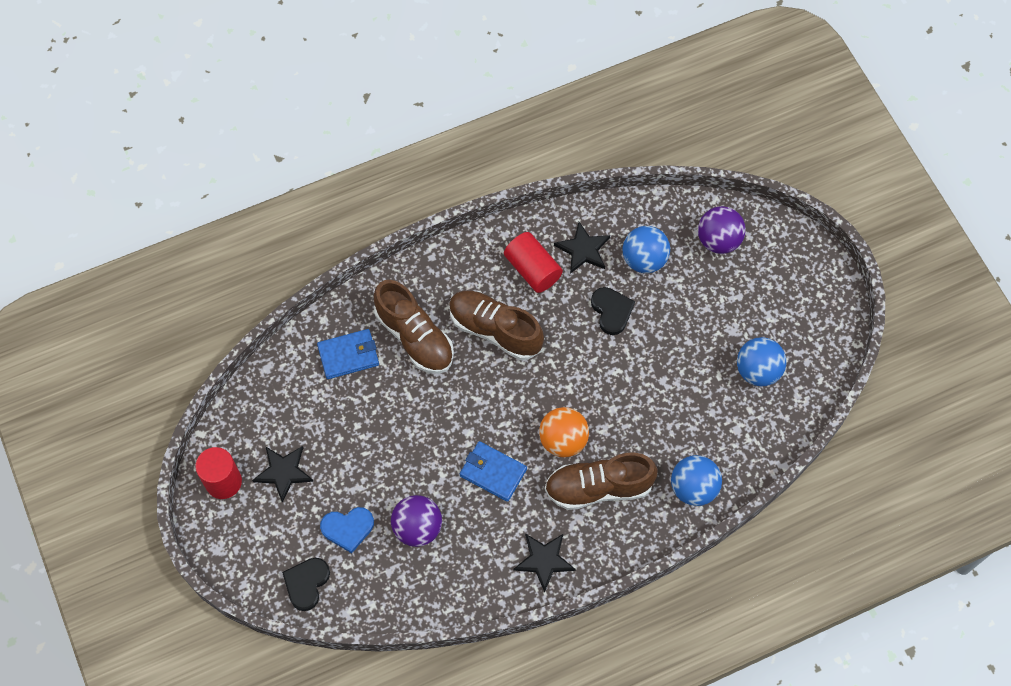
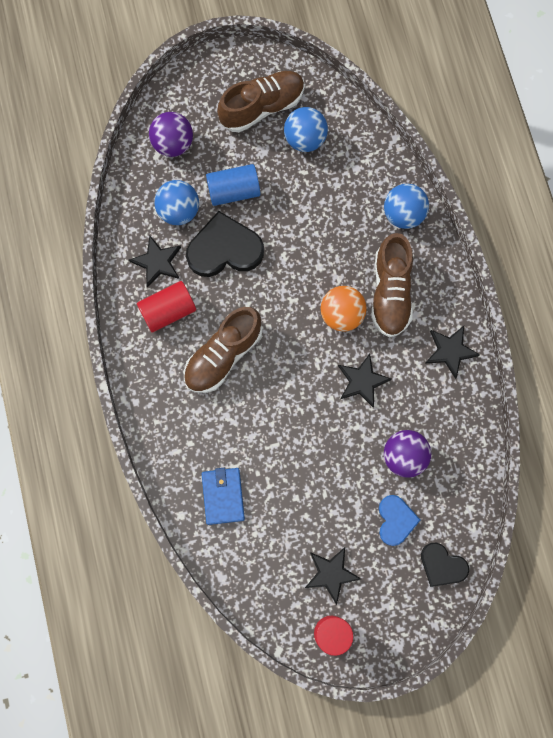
camera: 80 degrees left, 10 degrees up
(415, 337) = (216, 430): brown shoe -> brown shoe (262, 107)
(493, 472) = (362, 381): blue wallet -> black star
(611, 311) = (224, 249): black heart -> black heart, size x1.66
(679, 309) = (233, 191): none -> blue cylinder

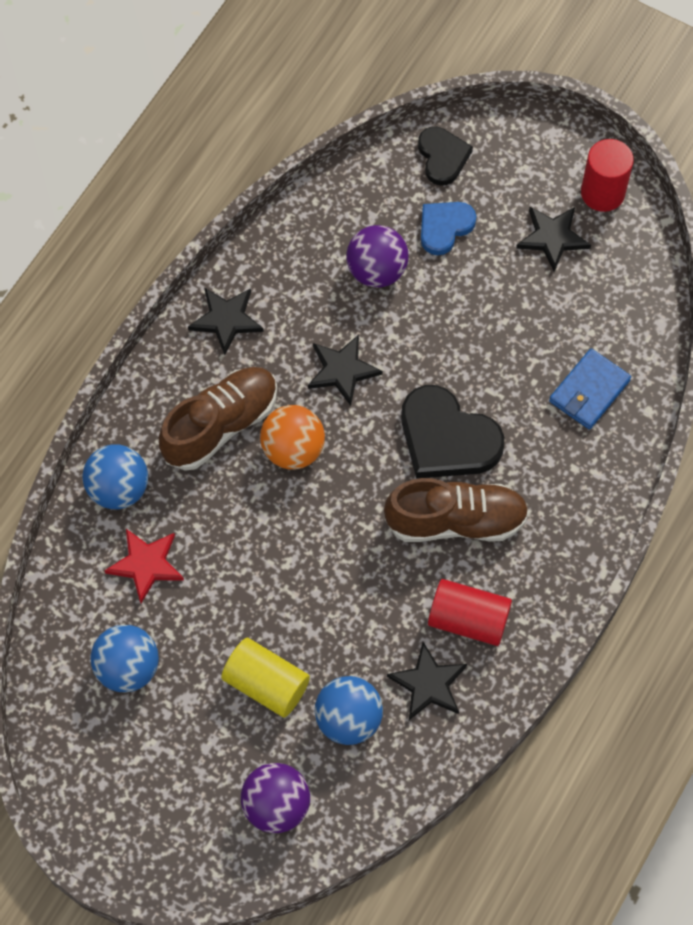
camera: 135 degrees left, 10 degrees down
(224, 249) = (342, 629): black heart -> black heart (447, 438)
(233, 191) = (266, 684): blue cylinder -> yellow cylinder
(262, 107) = (133, 752): brown shoe -> none
(349, 192) = (146, 564): none -> red star

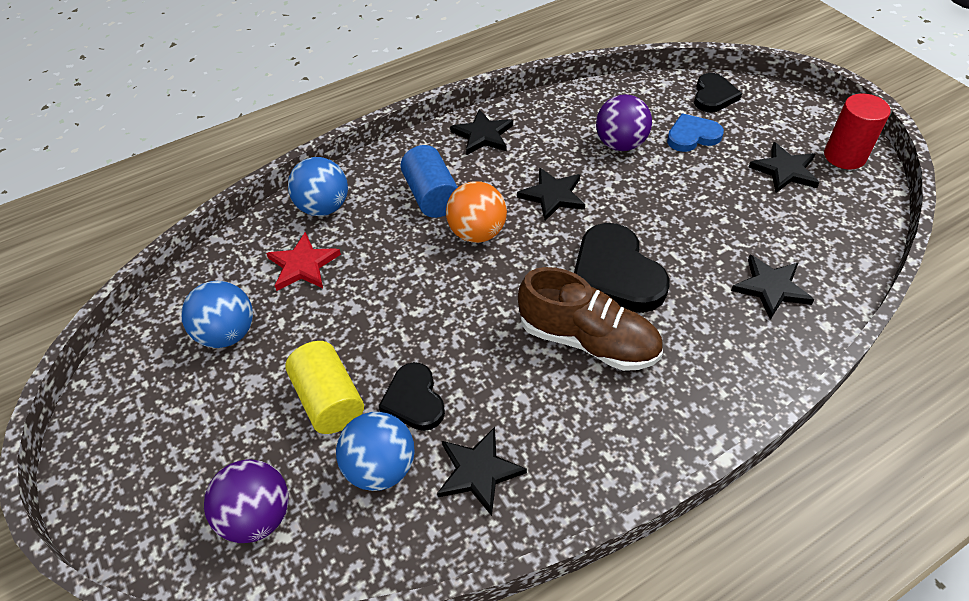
camera: 30 degrees right, 15 degrees down
(221, 425) = (431, 196): brown shoe -> blue cylinder
(339, 649) = (414, 400): none -> black heart
(468, 619) = (552, 430): red cylinder -> none
(589, 391) = (771, 288): blue wallet -> black star

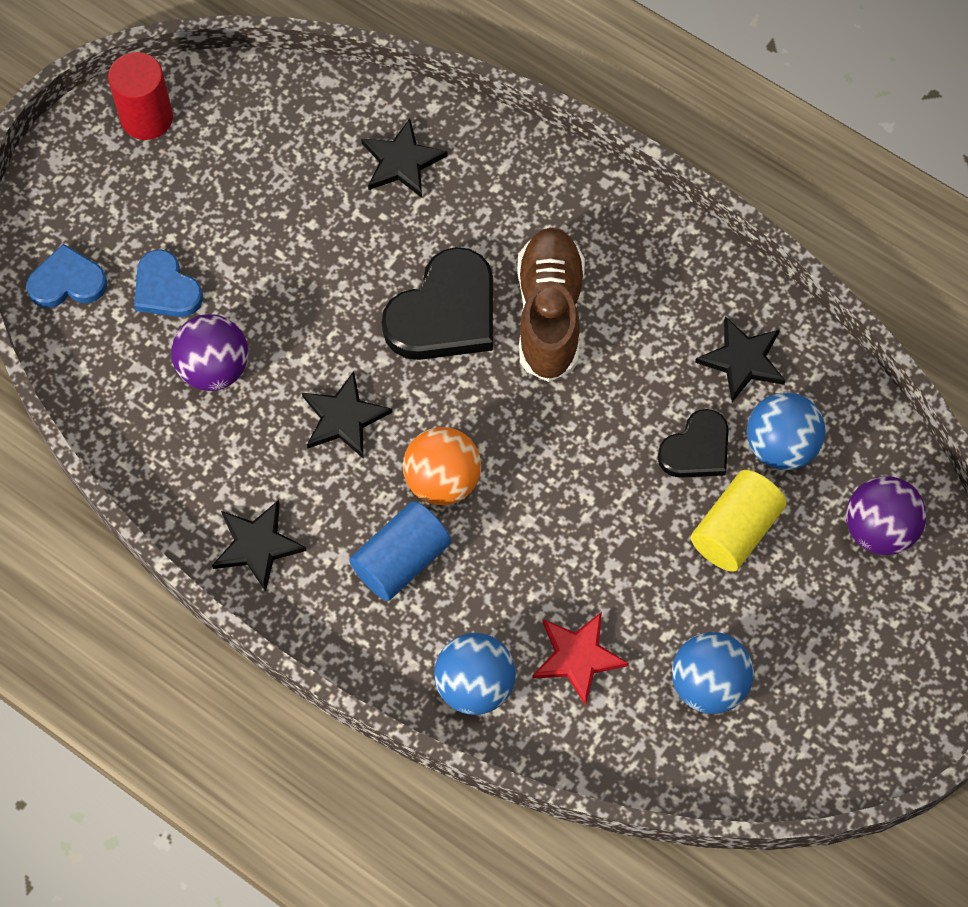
camera: 115 degrees left, 15 degrees up
(713, 96) = (67, 281): black heart -> blue heart
(784, 170) = (198, 176): black star -> none

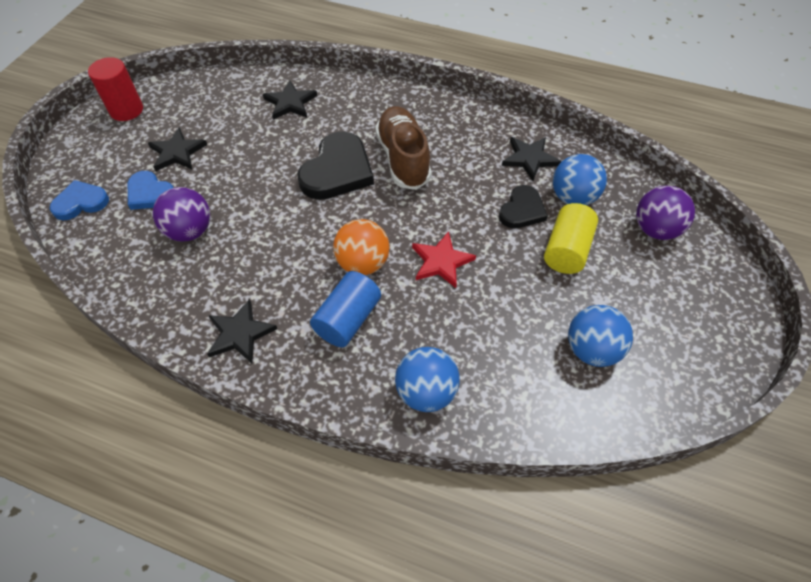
camera: 15 degrees left, 10 degrees down
(344, 418) = (285, 241): black star -> black star (177, 152)
(577, 657) = (493, 354): red star -> red star (441, 262)

